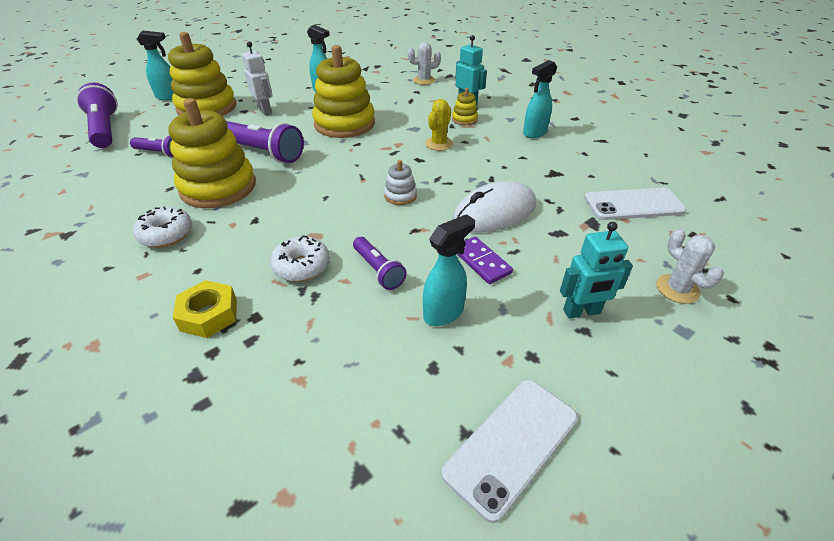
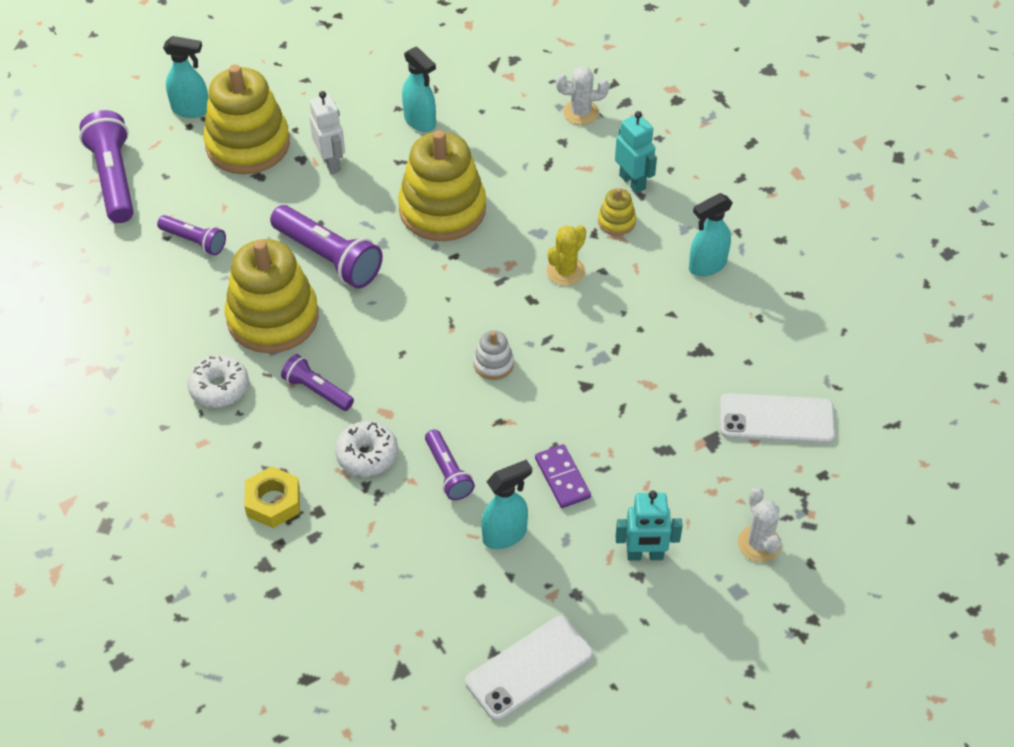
camera: 10 degrees right, 10 degrees up
(254, 227) = (317, 390): none -> purple flashlight
(494, 212) = (600, 408): white mouse -> none

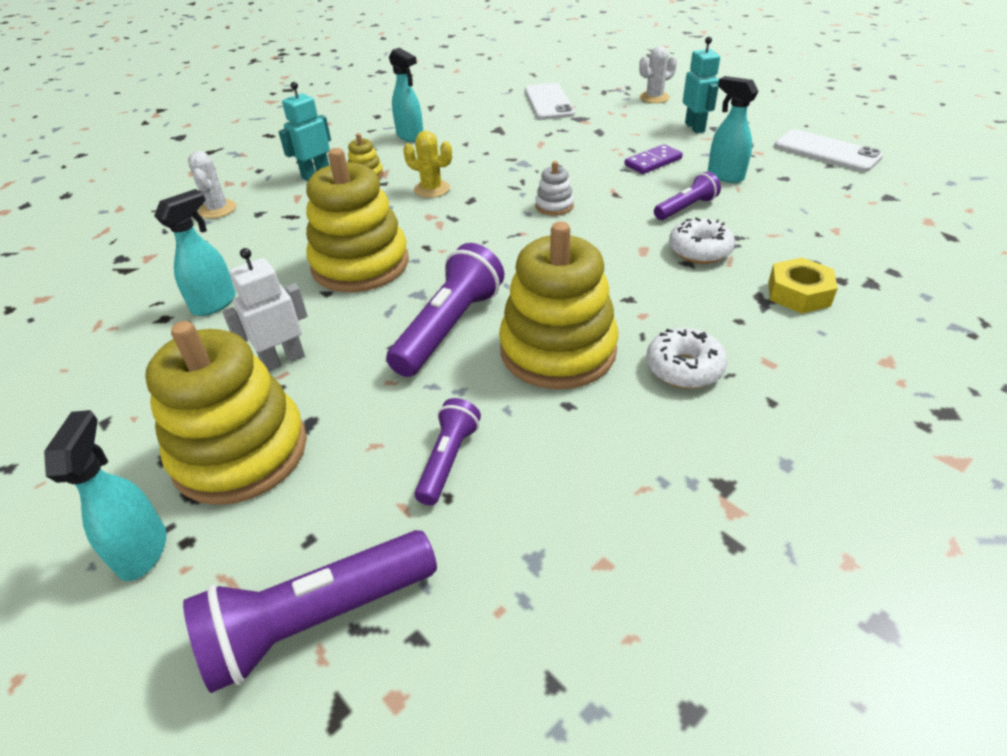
camera: 100 degrees left, 10 degrees down
(317, 390) = (643, 295): purple flashlight -> none

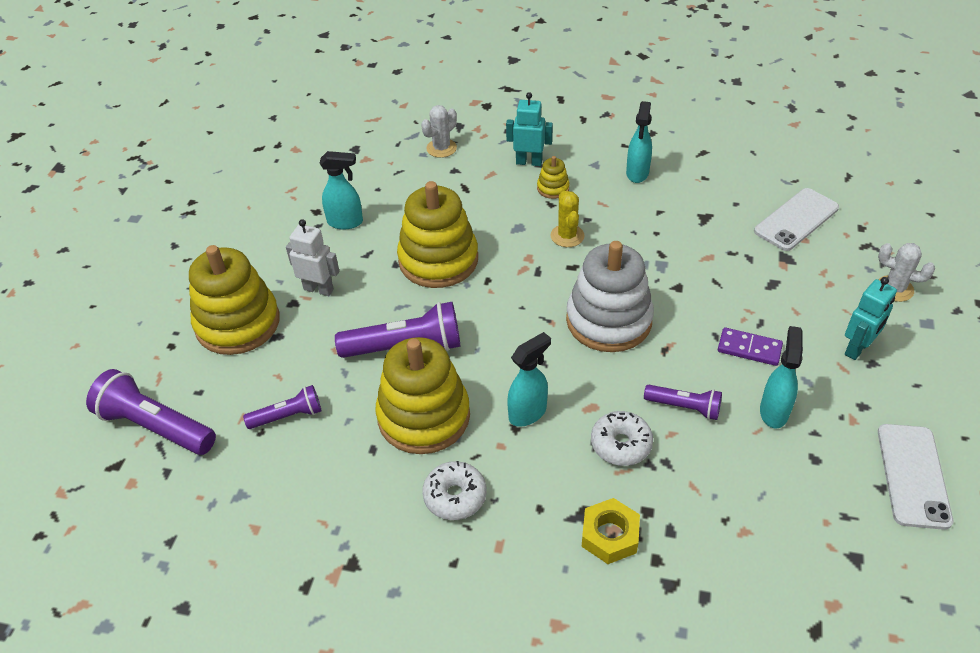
camera: 55 degrees right, 5 degrees up
(143, 550) = (157, 334): turquoise spray bottle -> turquoise spray bottle (528, 413)
(554, 206) = (608, 320): white stacking toy -> white stacking toy, size x2.31

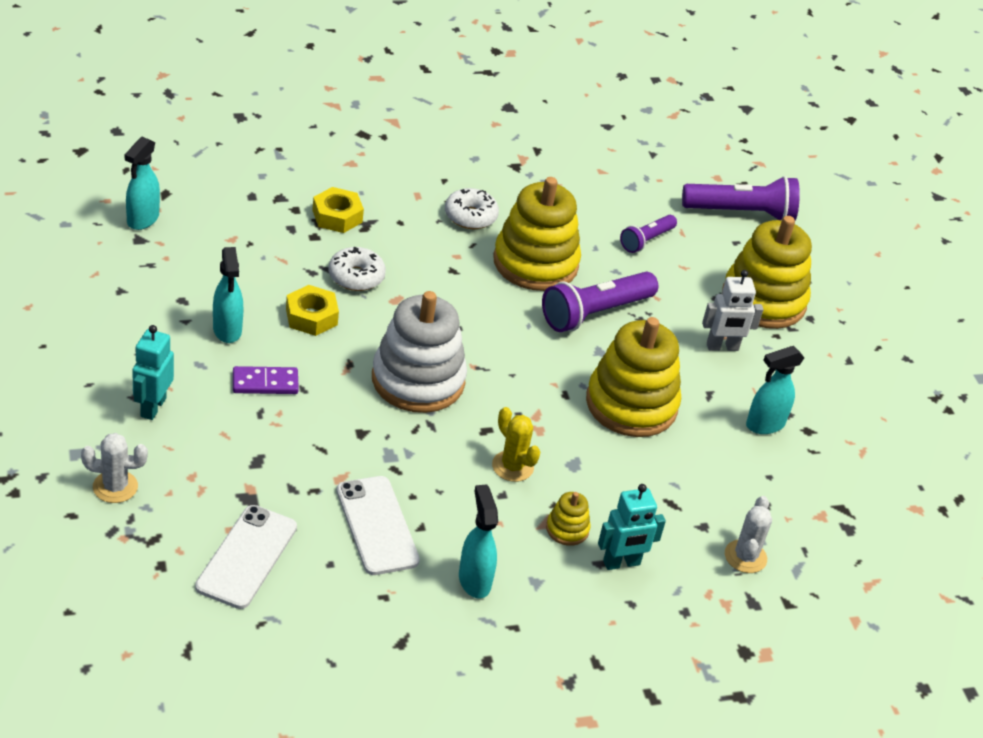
camera: 145 degrees right, 5 degrees down
(528, 413) = (449, 284): turquoise spray bottle -> turquoise spray bottle (142, 219)
(684, 407) = (311, 317): purple flashlight -> yellow nut
(913, 475) = (93, 305): white phone -> white phone (377, 525)

